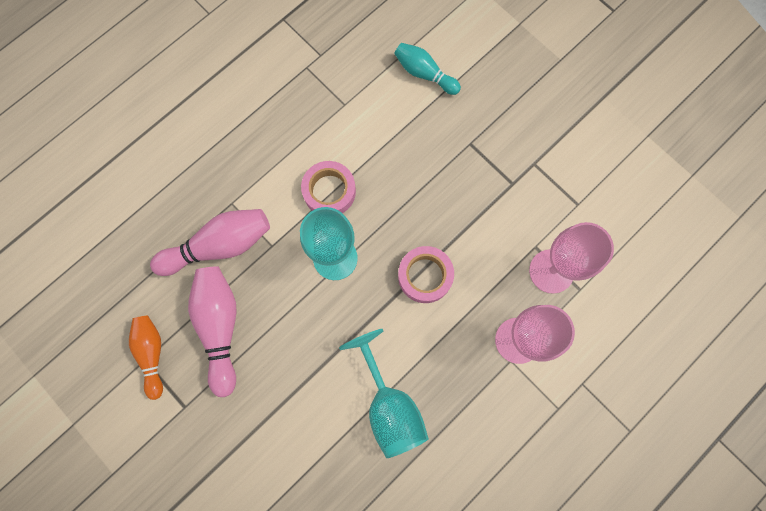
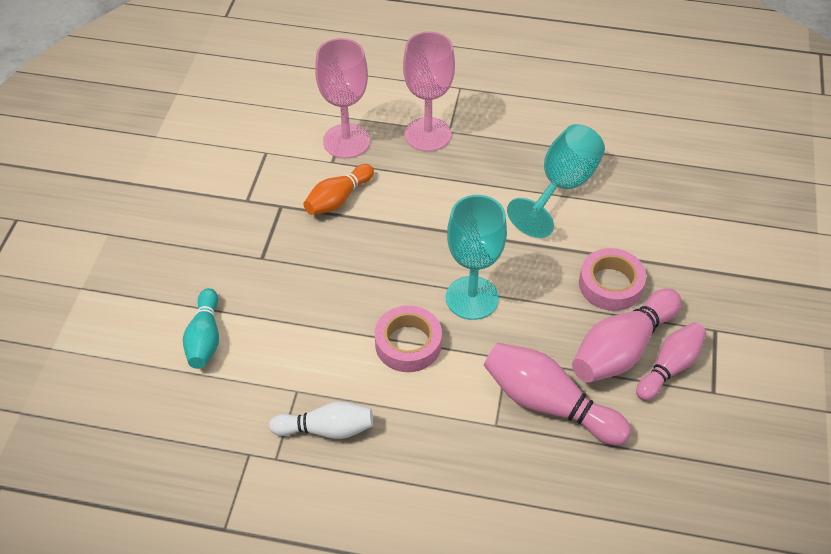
camera: 125 degrees left, 25 degrees down
(152, 354) = (701, 389): orange bowling pin -> orange bowling pin (338, 199)
(183, 347) = (669, 367): none -> pink bowling pin
(304, 105) = (326, 429): none -> white bowling pin
(425, 276) = (427, 222): pink tape -> pink tape (610, 285)

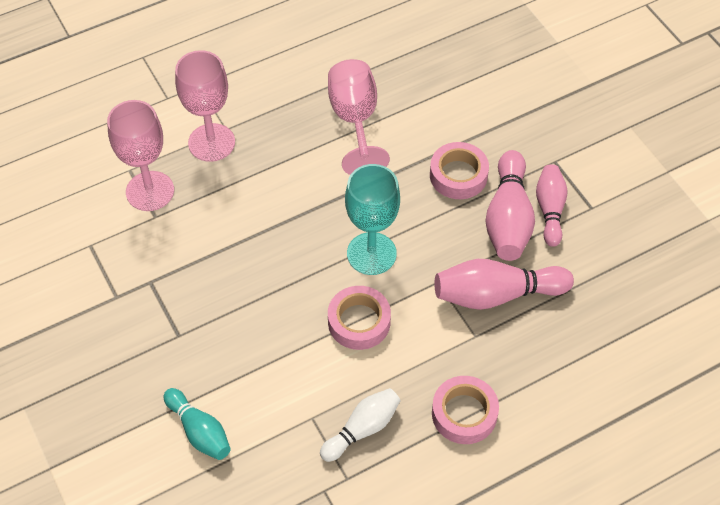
camera: 40 degrees left, 5 degrees up
(338, 199) = (192, 244): orange bowling pin -> none
(422, 481) = (464, 413): none -> pink tape
(562, 186) = (355, 120): turquoise goblet -> pink goblet

